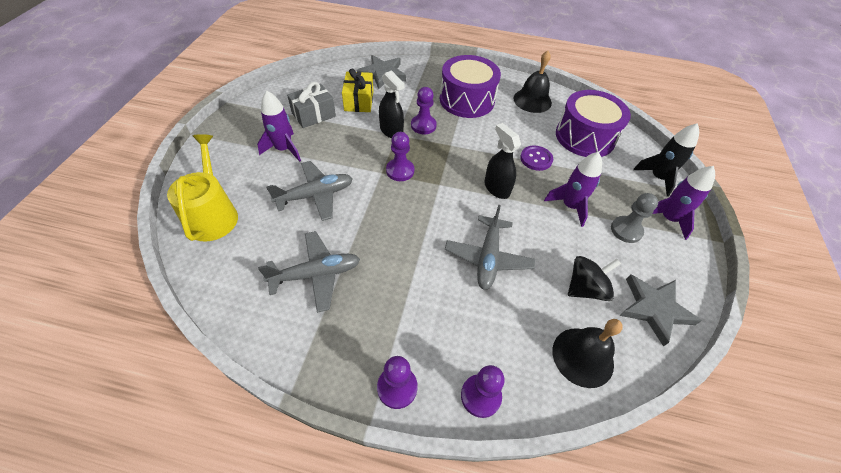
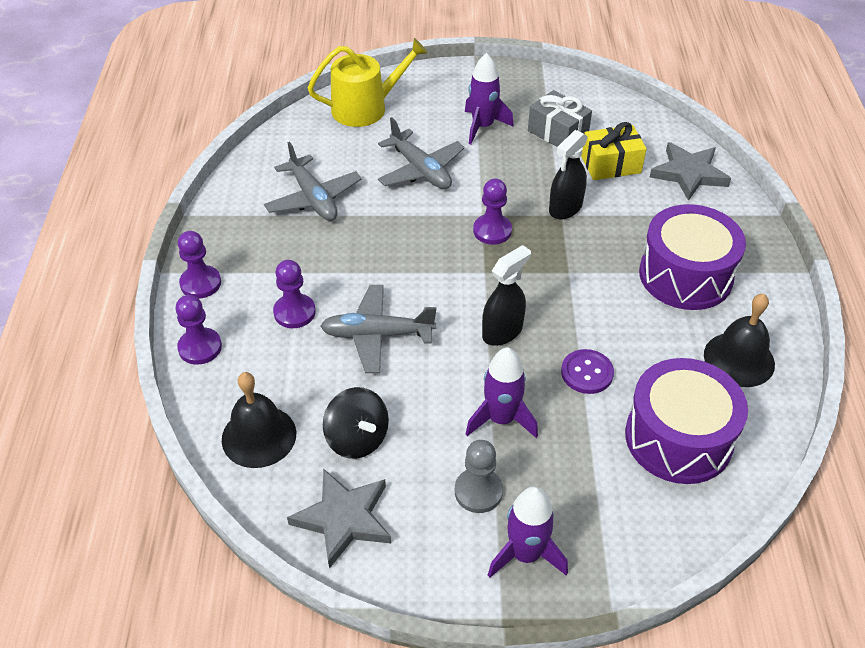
camera: 80 degrees right, 5 degrees down
(423, 125) = (594, 237): purple pawn -> purple pawn (294, 312)
(657, 178) = (622, 547): black rocket -> none

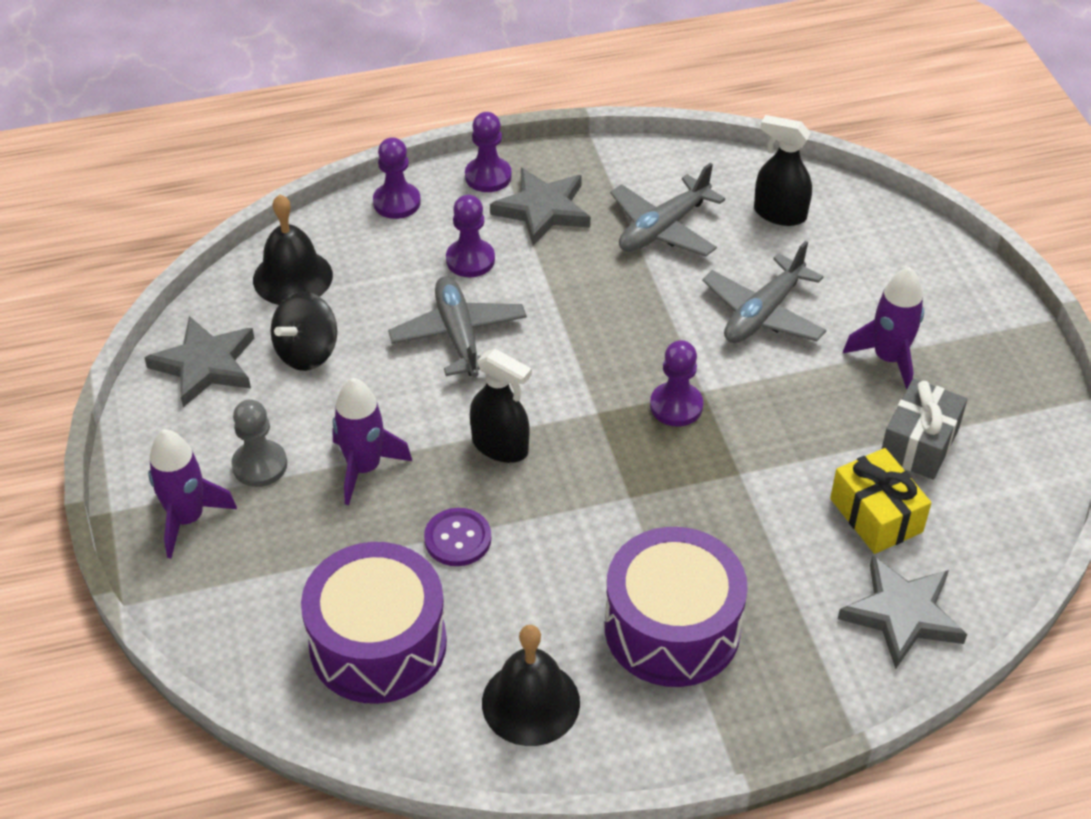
camera: 75 degrees right, 0 degrees up
(258, 258) = (543, 210): none -> grey star
(366, 108) = (864, 234): yellow watering can -> none
(565, 208) = (755, 475): black spray bottle -> black spray bottle (779, 214)

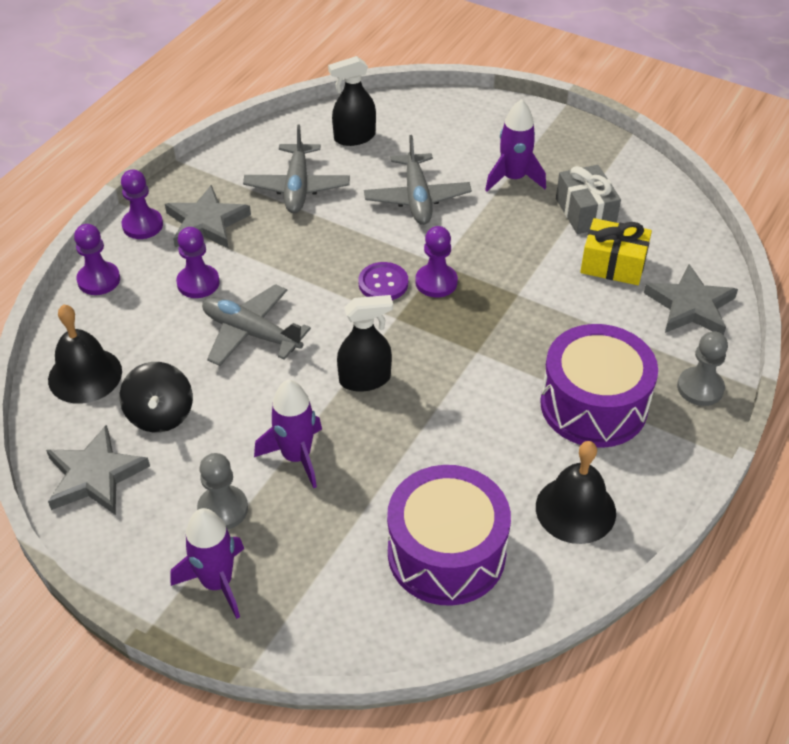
camera: 45 degrees left, 0 degrees up
(458, 539) = (411, 452): purple button -> purple button (383, 283)
(799, 697) = (700, 388): none -> grey pawn

